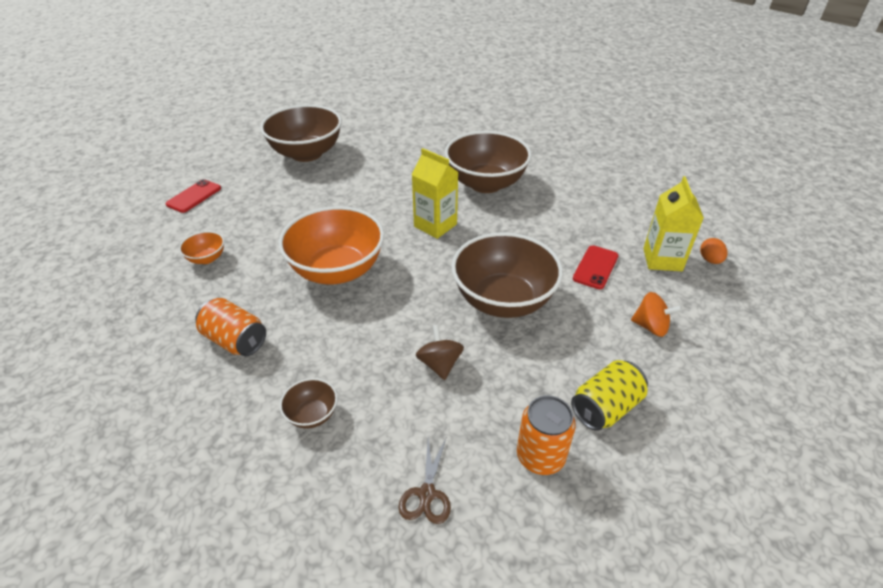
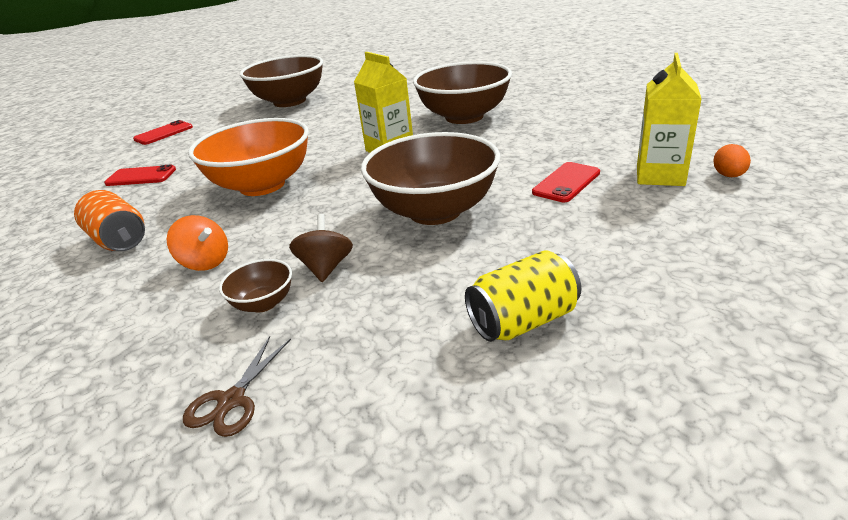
camera: 15 degrees right, 10 degrees down
(207, 258) = (141, 176): orange bowl -> red phone
(312, 414) = (150, 309): brown bowl -> brown bowl (263, 303)
(540, 456) = (406, 370): orange can -> none
(651, 326) = (621, 238): orange spinning top -> orange spinning top (205, 262)

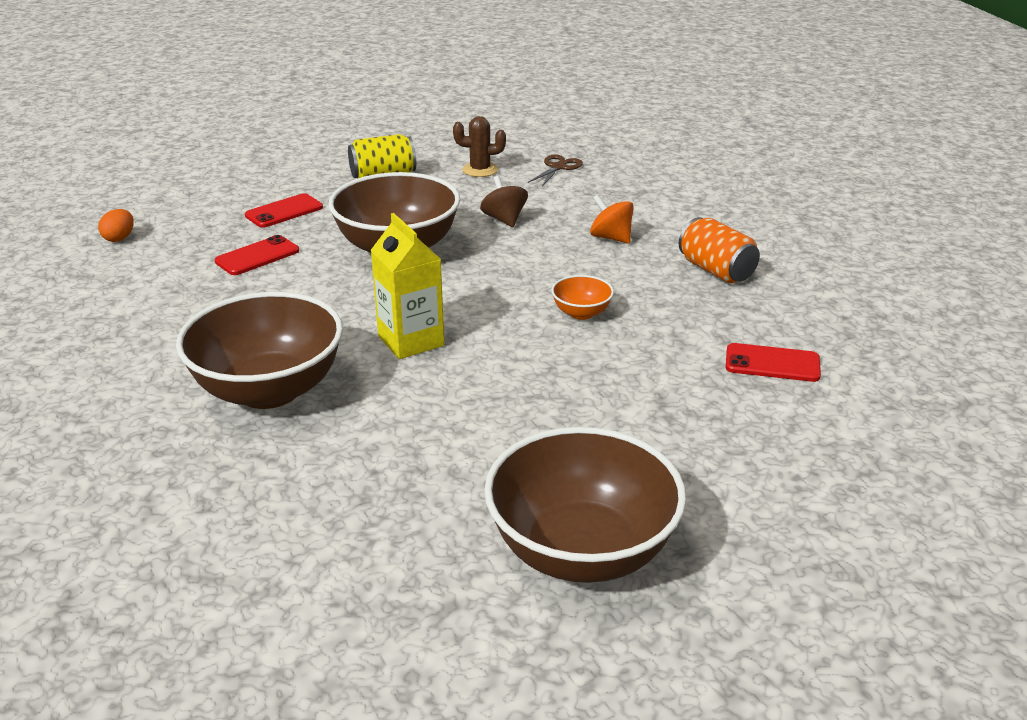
camera: 175 degrees left, 0 degrees up
(163, 133) = (829, 485): red phone -> red phone (284, 211)
(262, 185) = (581, 313): orange bowl -> orange bowl, size x0.44
(263, 303) = (550, 204): brown bowl -> none
(326, 267) = (504, 219): brown spinning top -> brown spinning top turned 150 degrees clockwise
(370, 367) = (480, 170): none -> brown cactus
(660, 175) = (170, 248): yellow carton -> none

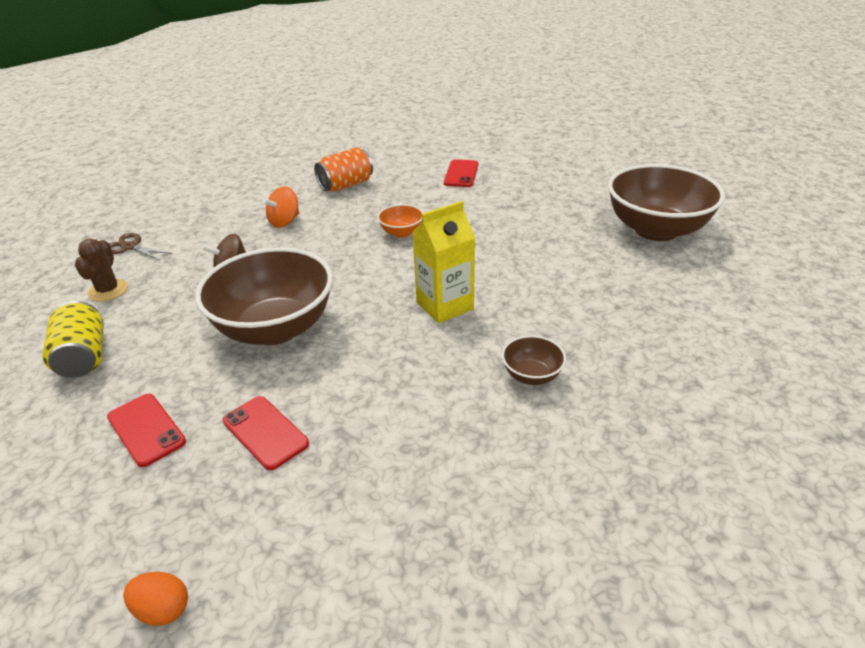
camera: 90 degrees left, 5 degrees up
(269, 390) = (531, 375): brown bowl -> brown bowl, size x0.44

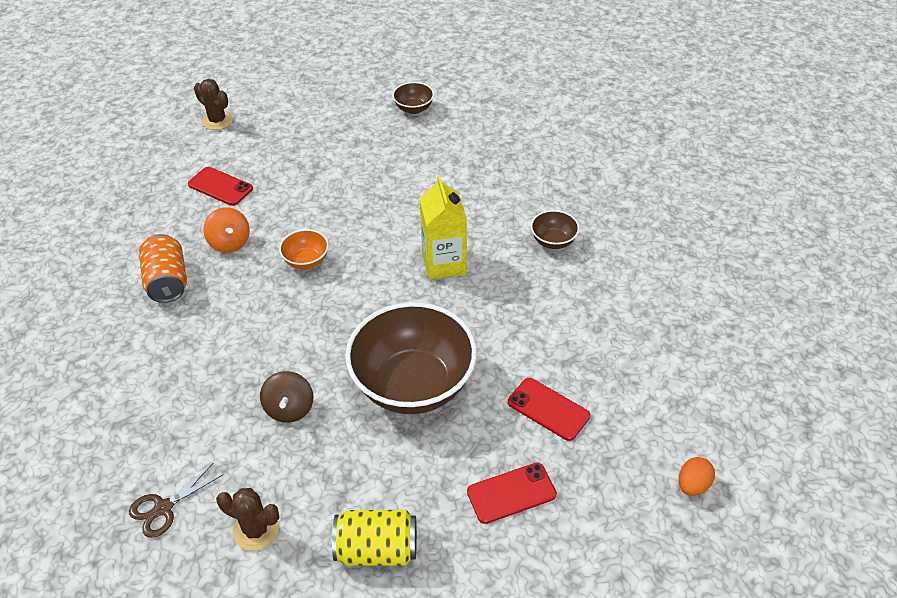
camera: 70 degrees left, 10 degrees up
(265, 432) = (548, 409): red phone -> red phone turned 60 degrees clockwise
(284, 222) = (213, 349): orange spinning top -> orange spinning top (230, 242)
(536, 151) = (217, 120): none -> brown cactus
(656, 230) = (414, 109): brown bowl -> brown bowl, size x0.44

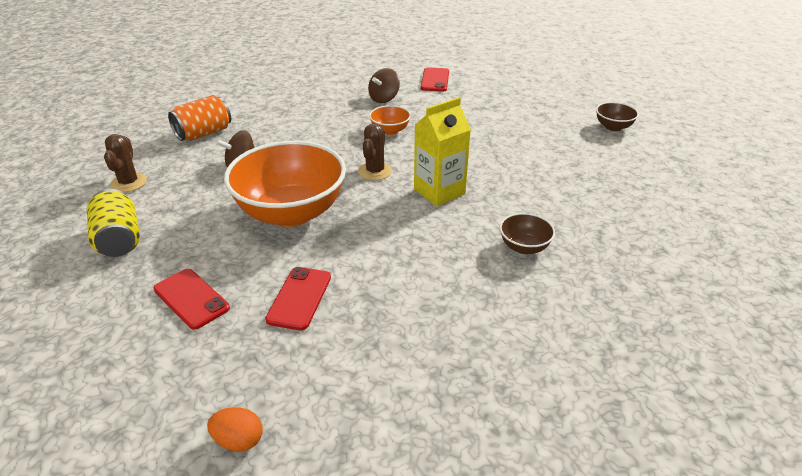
camera: 65 degrees right, 10 degrees down
(163, 508) = (140, 145): brown scissors -> none
(167, 281) = (331, 90): orange can -> orange can (204, 133)
(217, 120) = (499, 60): brown cactus -> brown cactus (375, 171)
(230, 242) = (384, 99): orange spinning top -> brown spinning top
(413, 384) = (291, 212): brown bowl -> orange bowl

